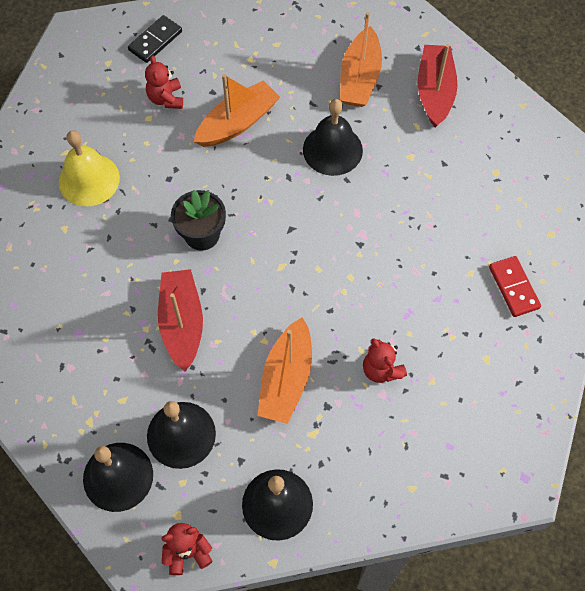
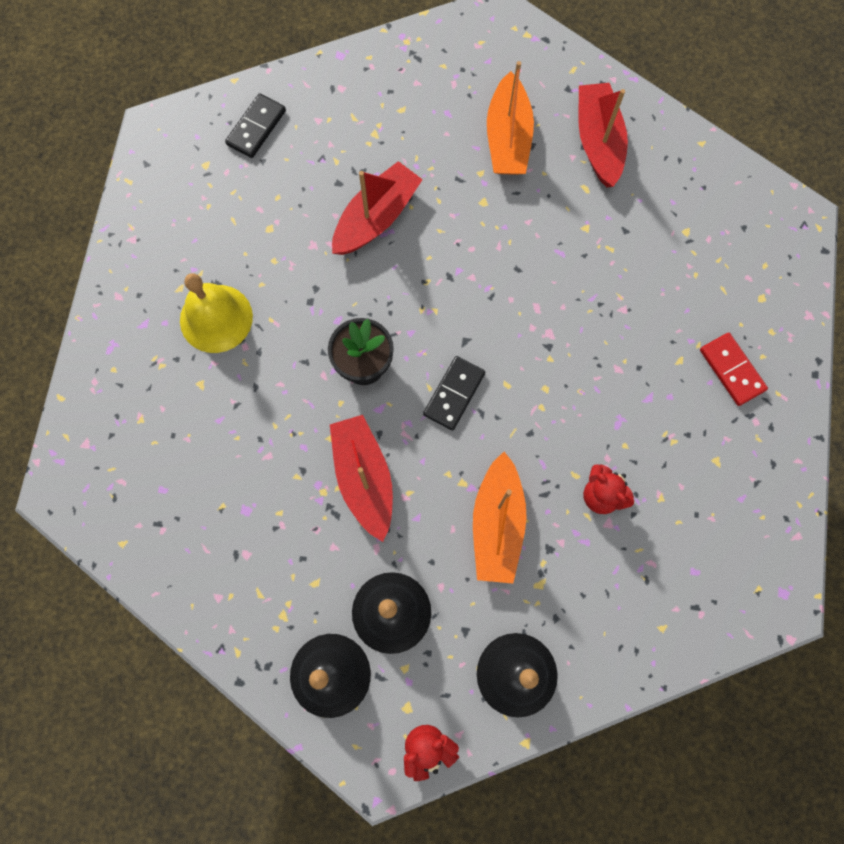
camera: 10 degrees left, 10 degrees up
(166, 98) = (285, 200): red teddy bear -> none
(237, 123) = (376, 218): orange boat -> red boat
(272, 269) = (454, 394): none -> black domino
(332, 150) = (494, 234): black bell -> none

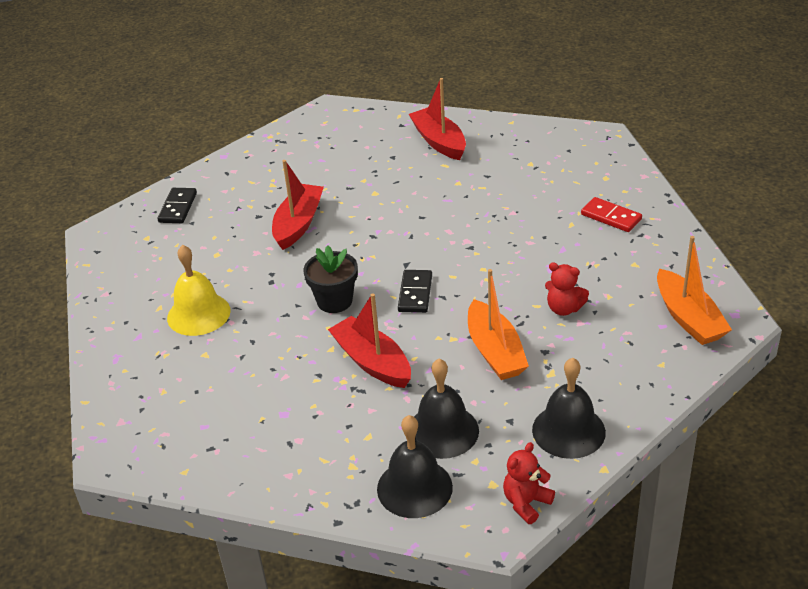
camera: 20 degrees left, 35 degrees down
(508, 138) = (373, 158): orange boat -> orange boat (688, 318)

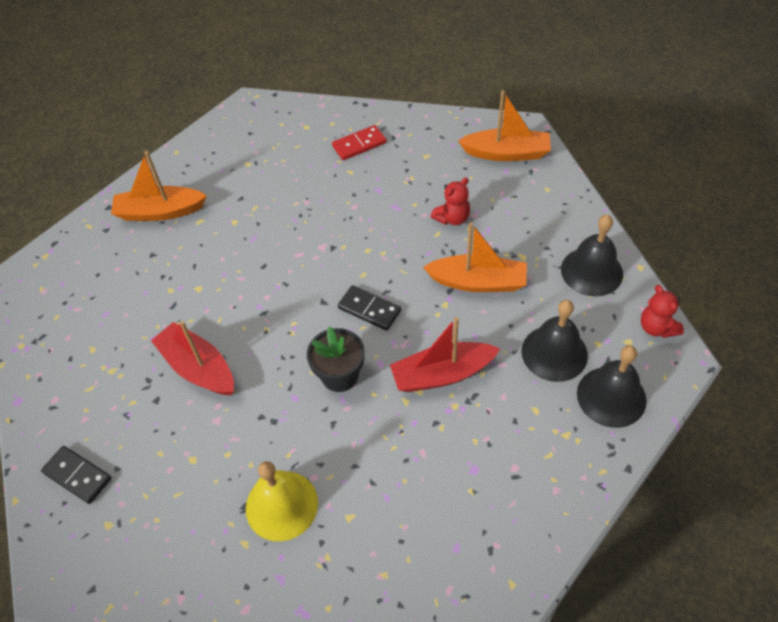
camera: 65 degrees left, 15 degrees up
(439, 142) = (160, 212): red boat -> orange boat

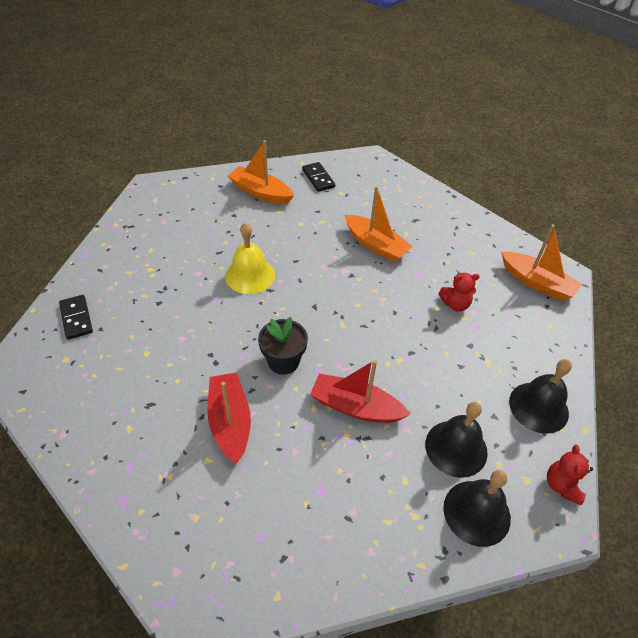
camera: 30 degrees right, 5 degrees down
(198, 368) = (200, 299): red boat -> red boat (230, 422)
(281, 505) = (172, 420): yellow bell -> yellow bell (250, 275)
(359, 144) = (427, 219): red domino -> none
(369, 309) = (341, 330): black domino -> black domino (318, 178)
(478, 282) = (437, 359): orange boat -> orange boat (375, 245)

